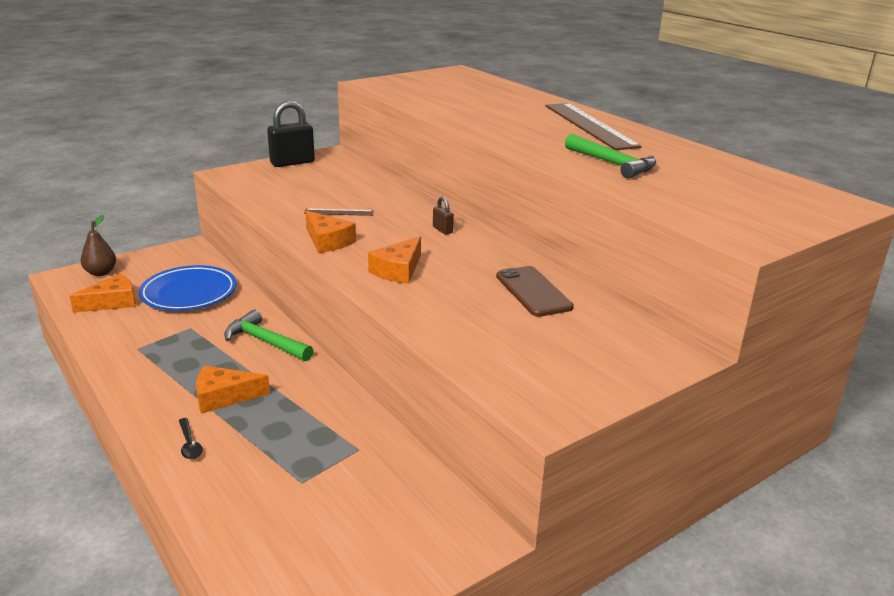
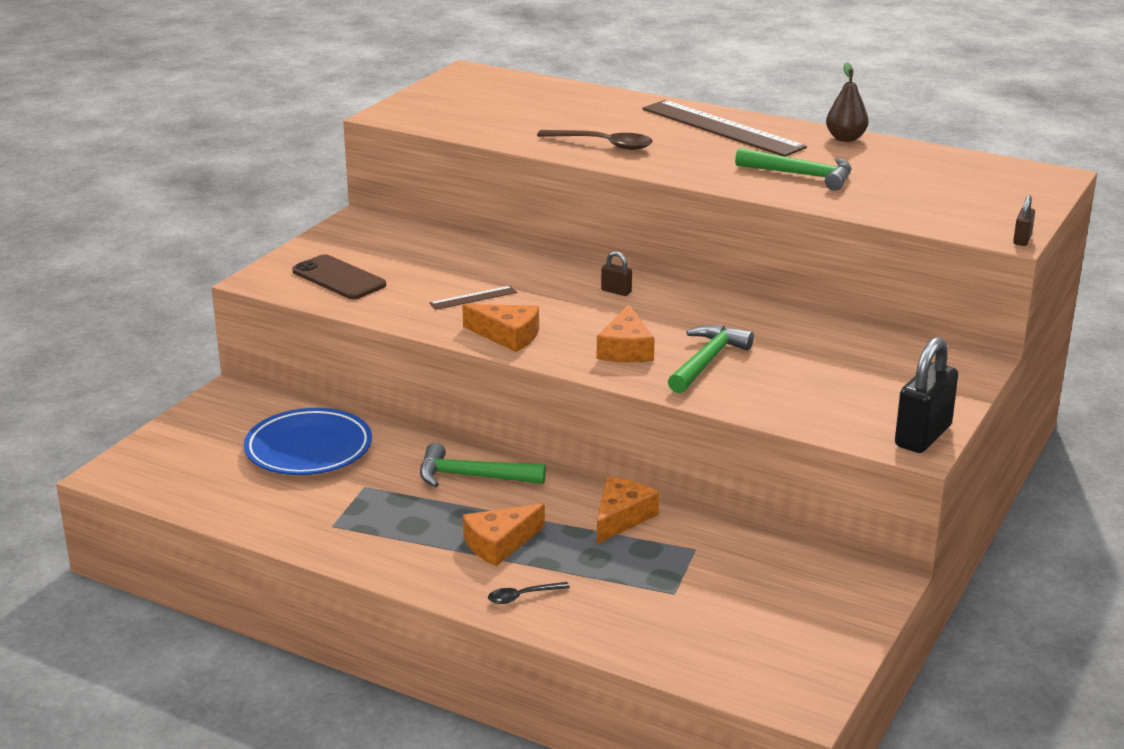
camera: 25 degrees left, 0 degrees up
(101, 273) = (156, 455): brown pear -> brown pear (845, 138)
(112, 302) = (225, 485): orange cheese -> orange cheese (621, 517)
(189, 444) = (522, 596): black spoon -> black spoon turned 120 degrees clockwise
(292, 163) = (325, 245): black padlock -> black padlock (923, 436)
(449, 294) = (707, 361): none -> green hammer
(485, 120) = (603, 144): none -> brown spoon
(533, 292) = (784, 337): brown phone -> brown phone (339, 278)
(761, 247) = (1022, 240): none -> brown padlock

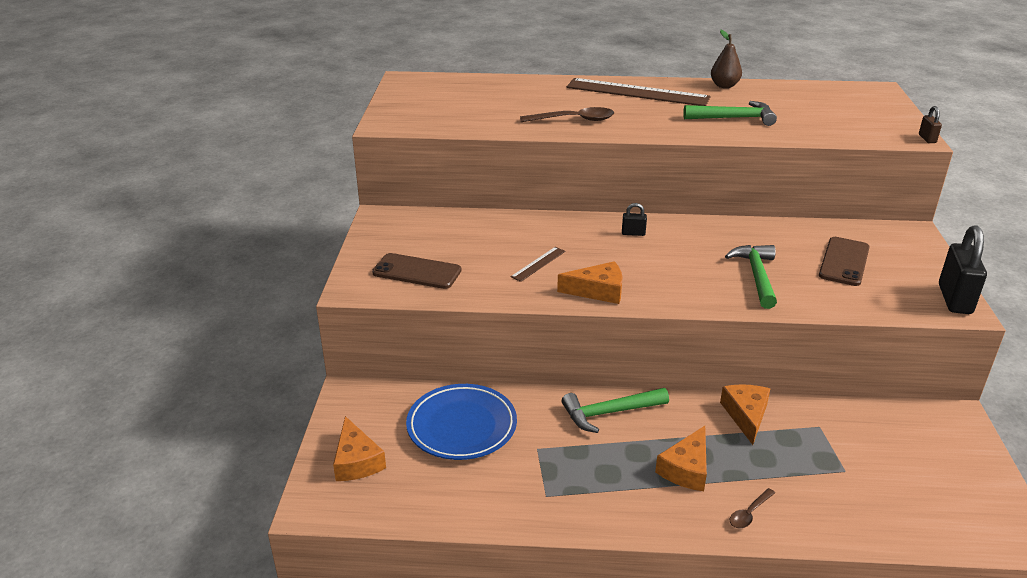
camera: 25 degrees left, 5 degrees up
(522, 596) = (749, 513): black spoon -> brown spoon
(616, 291) = (633, 233): brown padlock -> black padlock
(626, 349) = (692, 280): orange cheese -> orange cheese (356, 461)
(836, 371) = (844, 261): none -> brown phone

